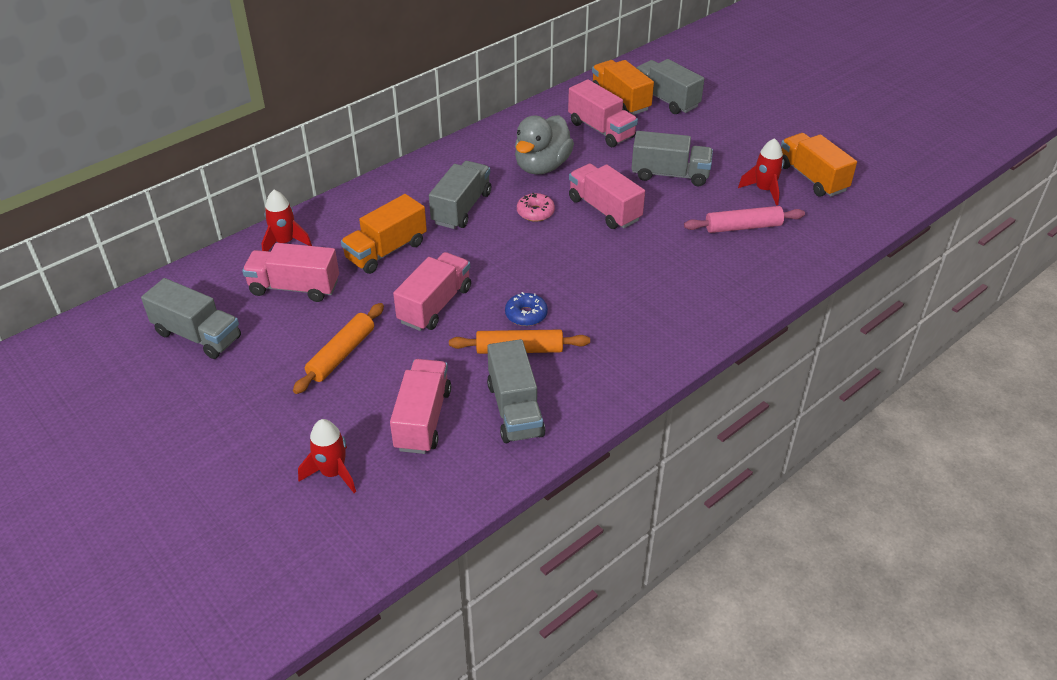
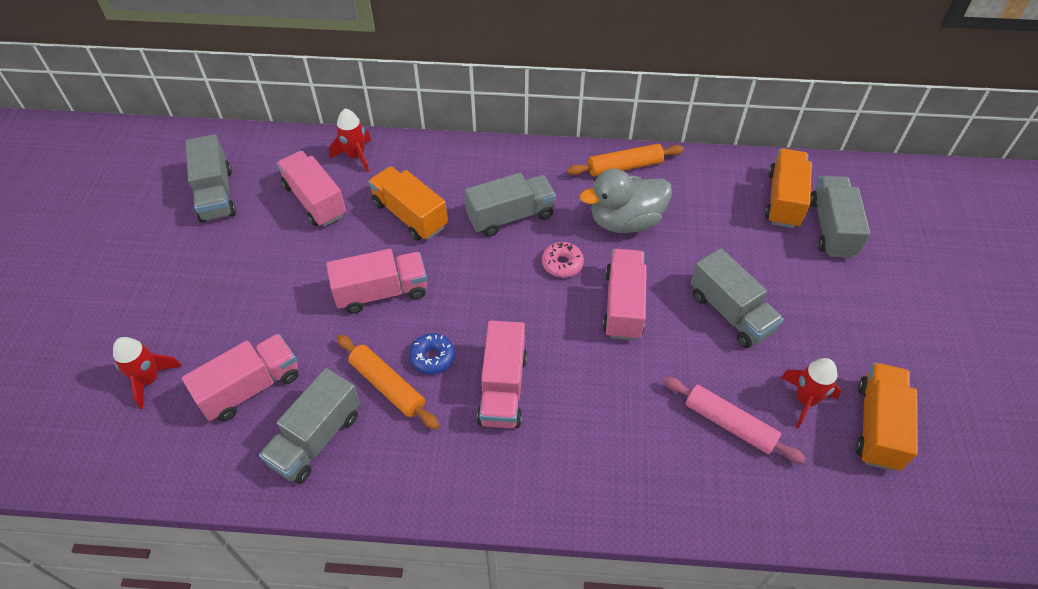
camera: 45 degrees right, 10 degrees up
(341, 354) = (273, 283): orange rolling pin -> orange rolling pin (624, 166)
(386, 251) = (410, 215): orange truck -> orange truck turned 45 degrees clockwise
(601, 130) = (725, 219): pink truck -> pink truck (502, 388)

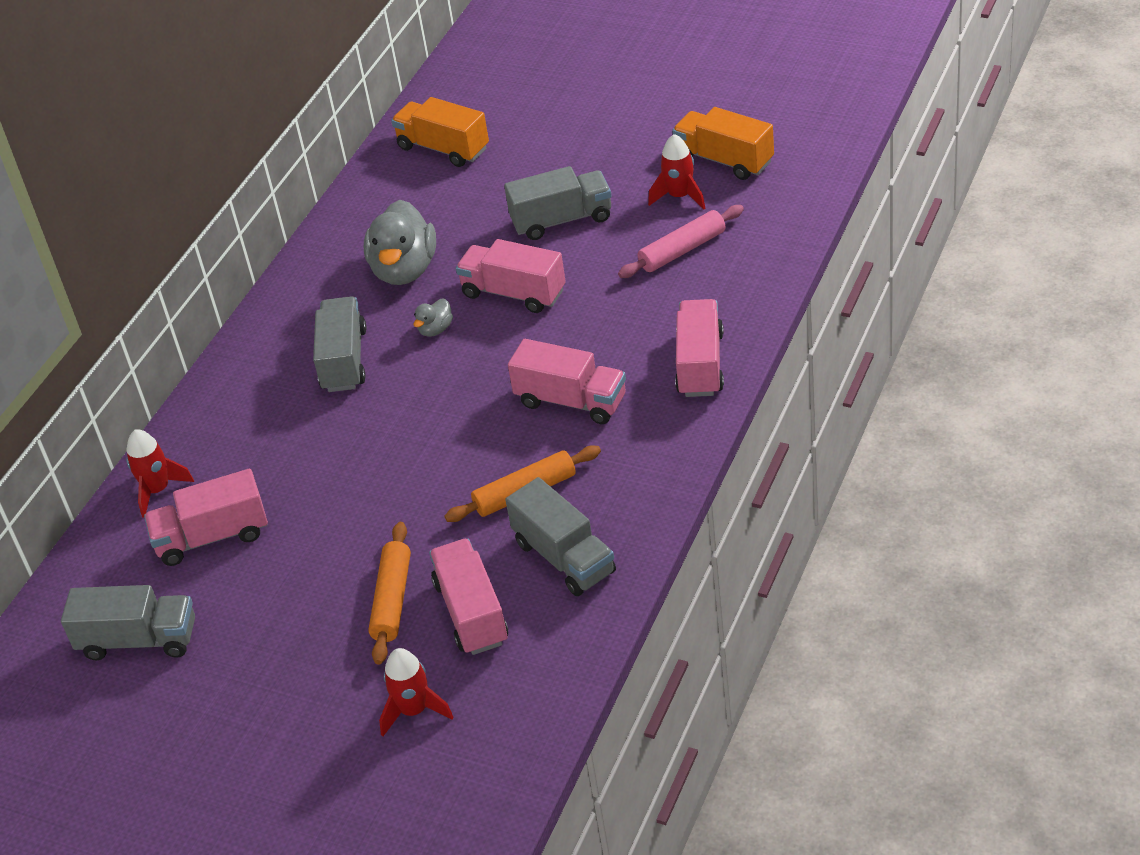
camera: 65 degrees left, 10 degrees down
(382, 292) = (395, 485): pink truck -> pink truck (700, 364)
(410, 215) = (290, 448): orange truck -> none
(432, 357) = (506, 451): blue donut -> none
(562, 264) = (435, 329): pink donut -> grey duck
(624, 166) = (325, 254): orange rolling pin -> orange rolling pin (392, 600)
(831, 228) = (497, 126): grey truck -> none

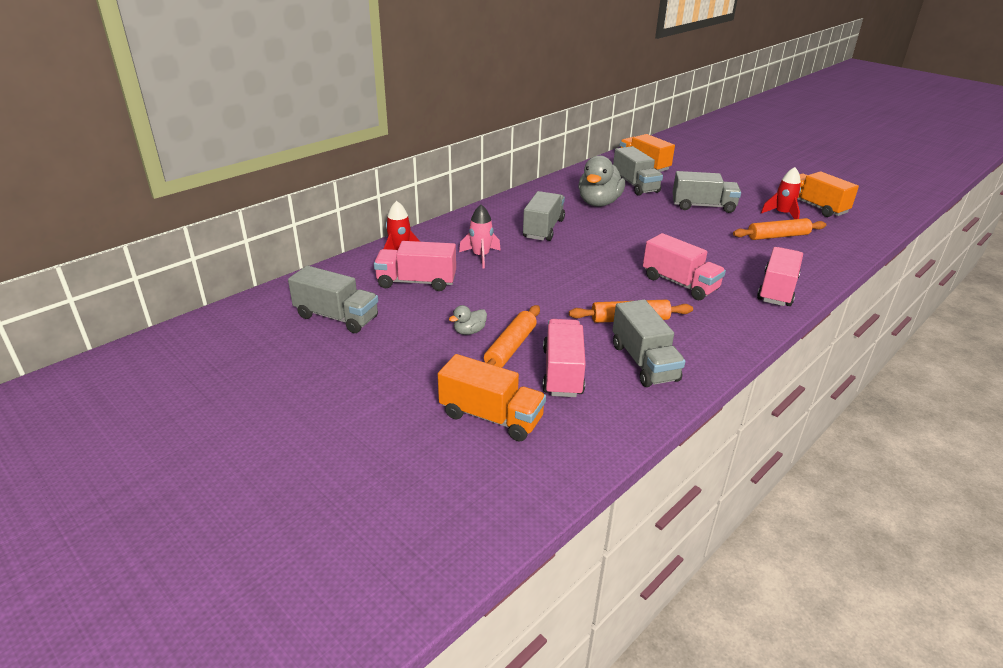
camera: 15 degrees right, 10 degrees down
(278, 452) = (481, 256): none -> pink rocket
(414, 710) = (491, 417): red rocket -> orange truck
(435, 329) = (605, 230): grey duck -> grey duck (469, 331)
(445, 205) = (635, 185): none -> grey truck
(513, 293) = (661, 228): pink truck -> none
(682, 250) = (778, 236): pink rolling pin -> orange rolling pin

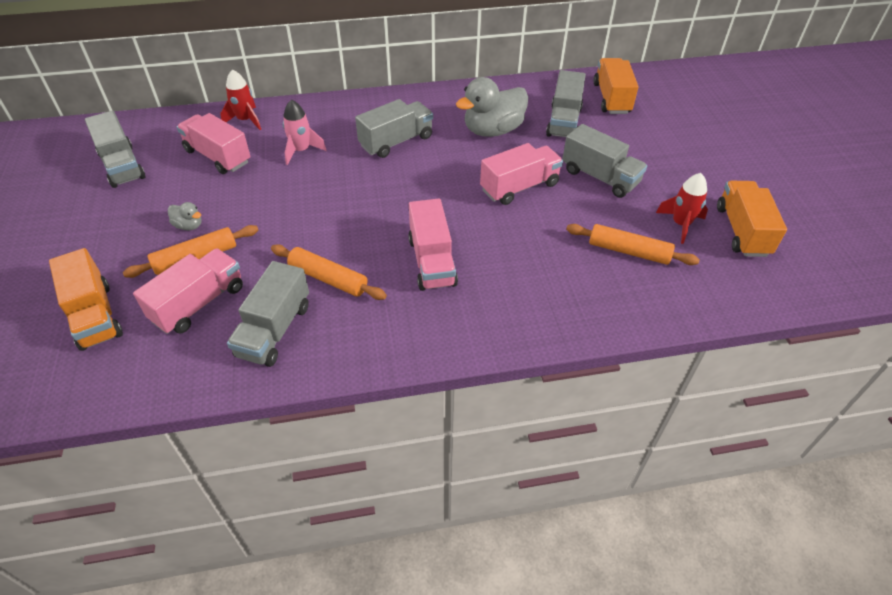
camera: 35 degrees right, 15 degrees up
(469, 331) = (189, 226): grey duck -> grey duck turned 150 degrees counterclockwise
(777, 290) = (520, 317): pink truck -> pink truck (519, 187)

